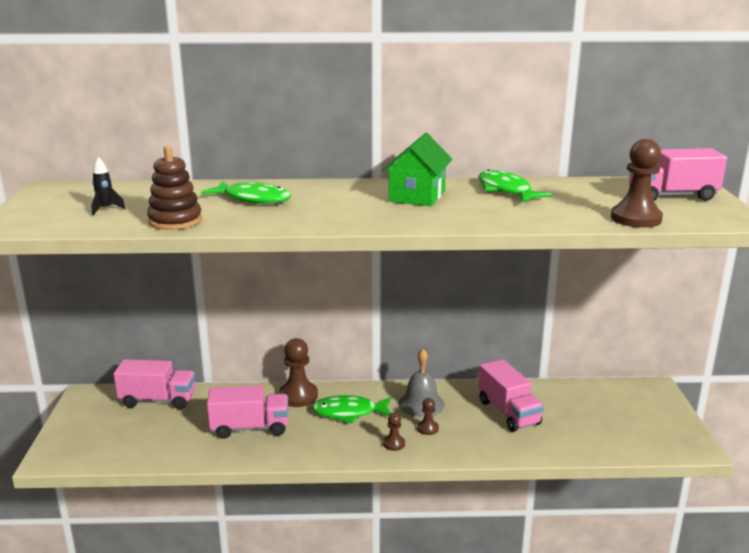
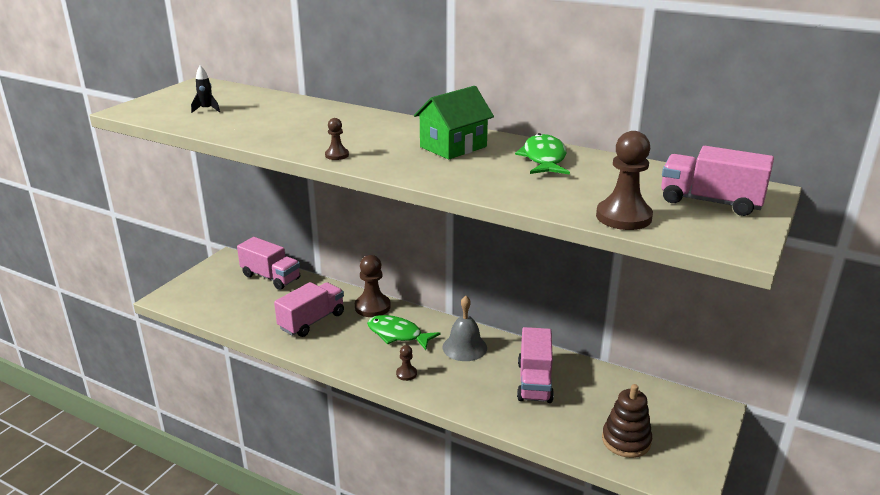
camera: 30 degrees right, 5 degrees up
(175, 221) = (235, 129): brown stacking toy -> brown stacking toy (626, 440)
(250, 428) = (312, 321): pink truck -> pink truck turned 75 degrees counterclockwise
(253, 199) = (319, 122): green fish -> none
(428, 428) = (447, 371): brown pawn -> brown pawn (337, 155)

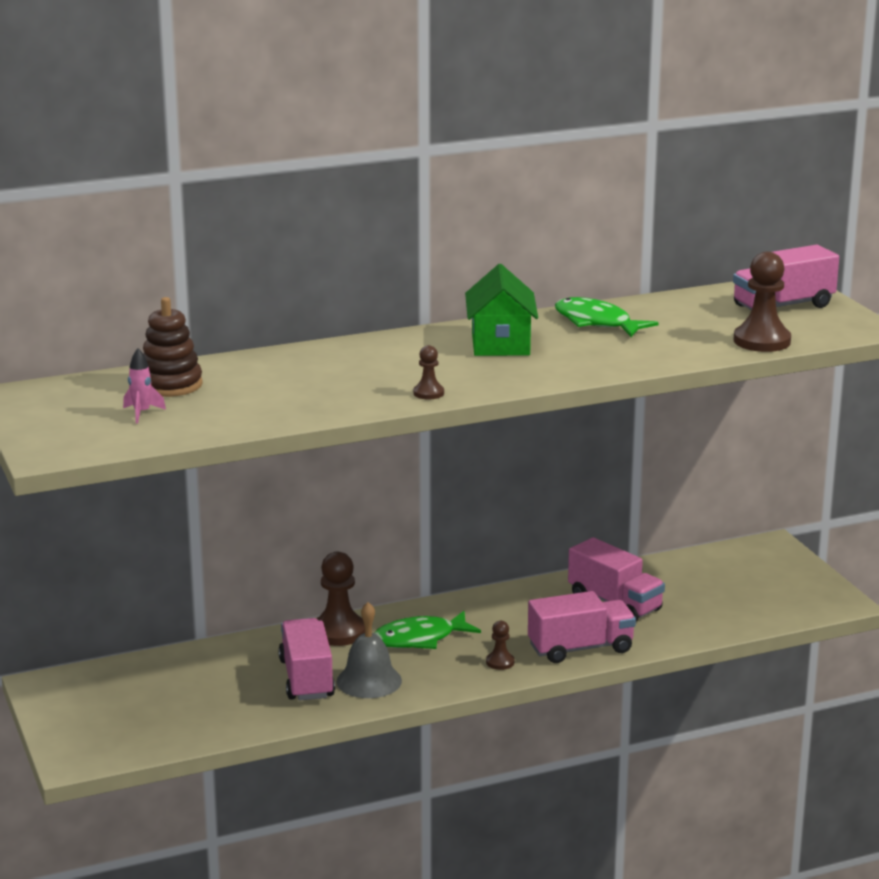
camera: 50 degrees left, 5 degrees down
(207, 109) = (142, 413): black rocket -> pink rocket
(270, 277) = (153, 671): pink truck -> pink truck (580, 648)
(464, 347) = (503, 613): grey bell -> grey bell (369, 681)
(626, 440) = (756, 601): brown stacking toy -> brown stacking toy (170, 385)

